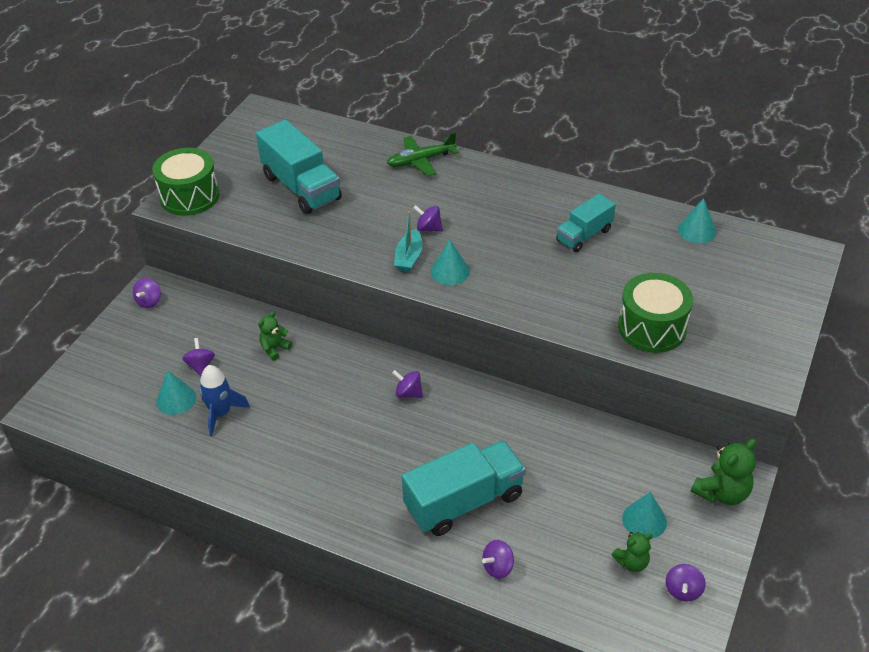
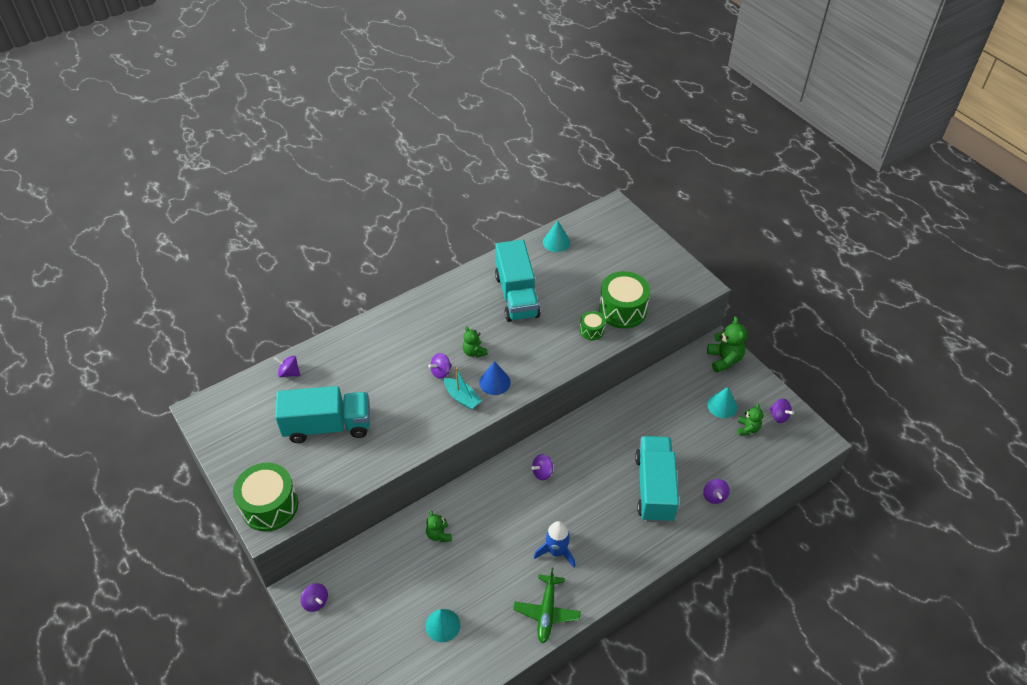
camera: 60 degrees left, 5 degrees up
(200, 366) = (419, 593): purple spinning top -> purple spinning top (289, 373)
(221, 413) = (480, 599): blue rocket -> blue rocket (556, 552)
(421, 160) = (363, 340): green plane -> green plane (547, 612)
(450, 271) = (494, 382): turquoise cone -> blue cone
(476, 239) = (474, 352): none -> green teddy bear
(584, 235) = (516, 296): turquoise truck -> turquoise truck, size x1.67
(594, 315) = (591, 330): none -> green drum

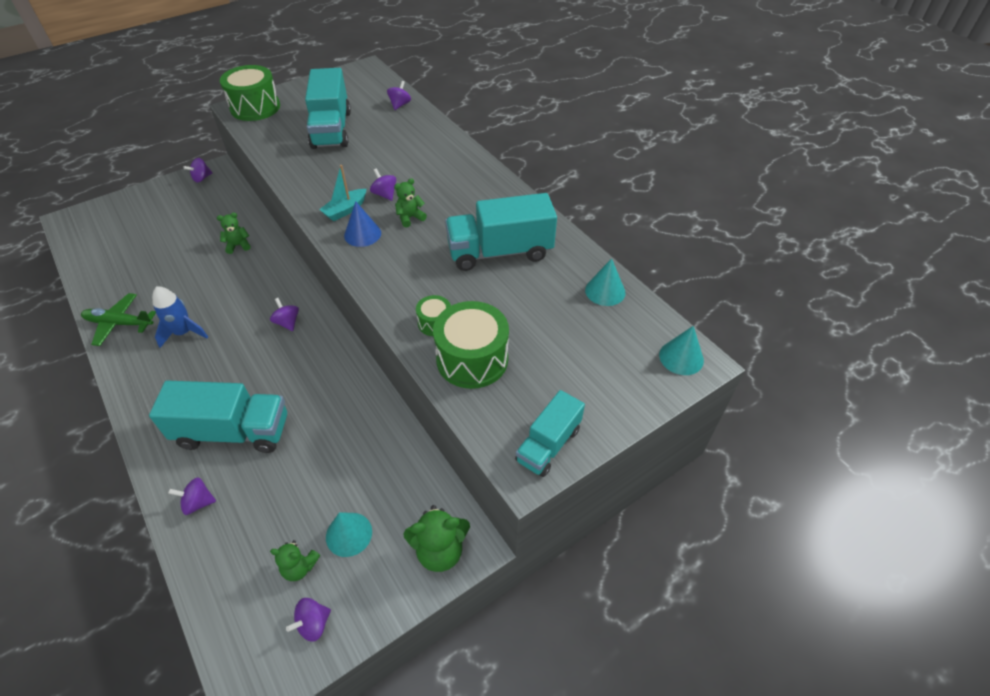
camera: 90 degrees right, 0 degrees up
(442, 625) = (143, 251): turquoise cone -> turquoise cone (681, 357)
(682, 275) = (548, 445): none -> turquoise truck

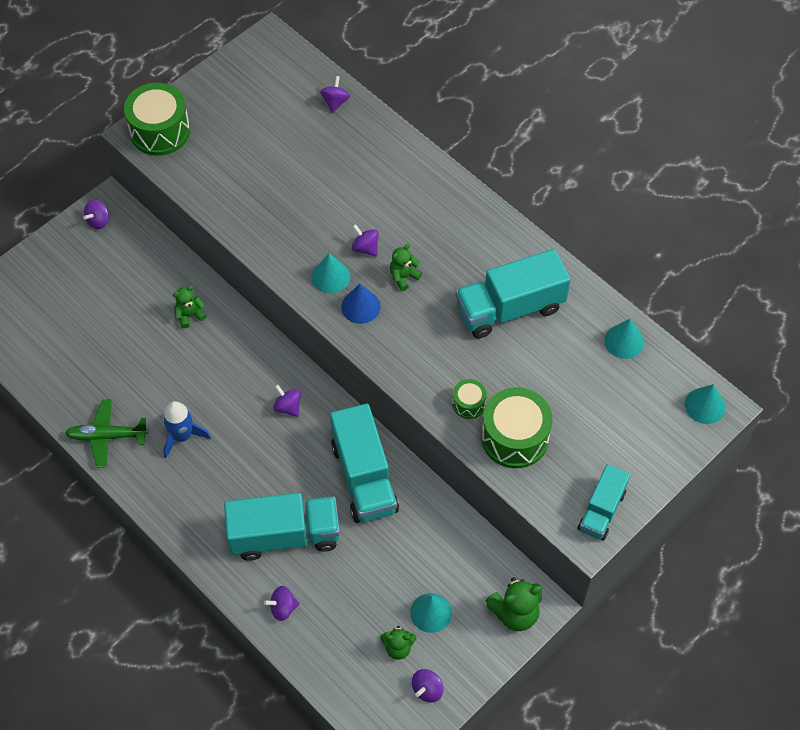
camera: 10 degrees left, 10 degrees up
(331, 129) = (268, 155): turquoise truck -> turquoise truck (364, 477)
(345, 210) = (330, 276): turquoise boat -> turquoise cone

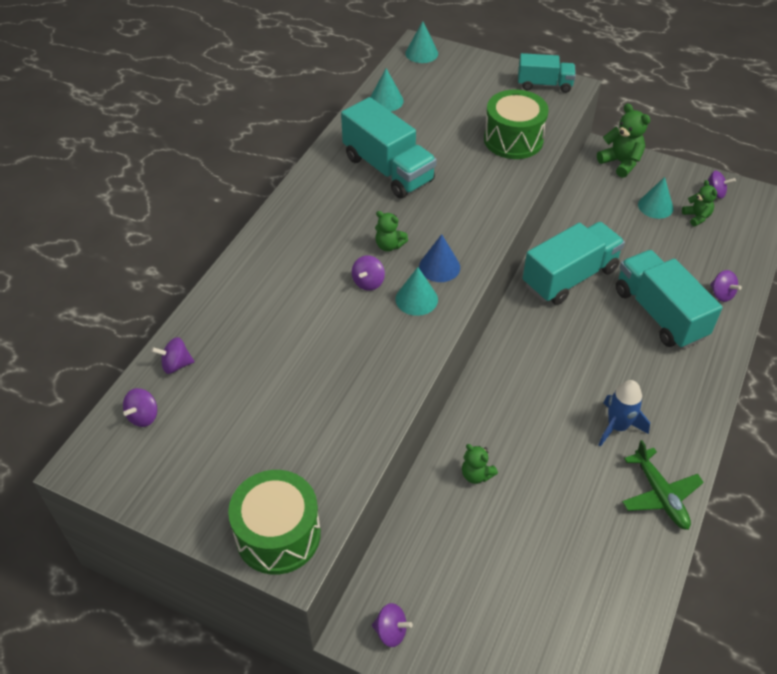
camera: 110 degrees left, 10 degrees down
(288, 407) = (534, 352): purple spinning top -> purple spinning top (143, 416)
(468, 404) = (499, 172): green drum -> none

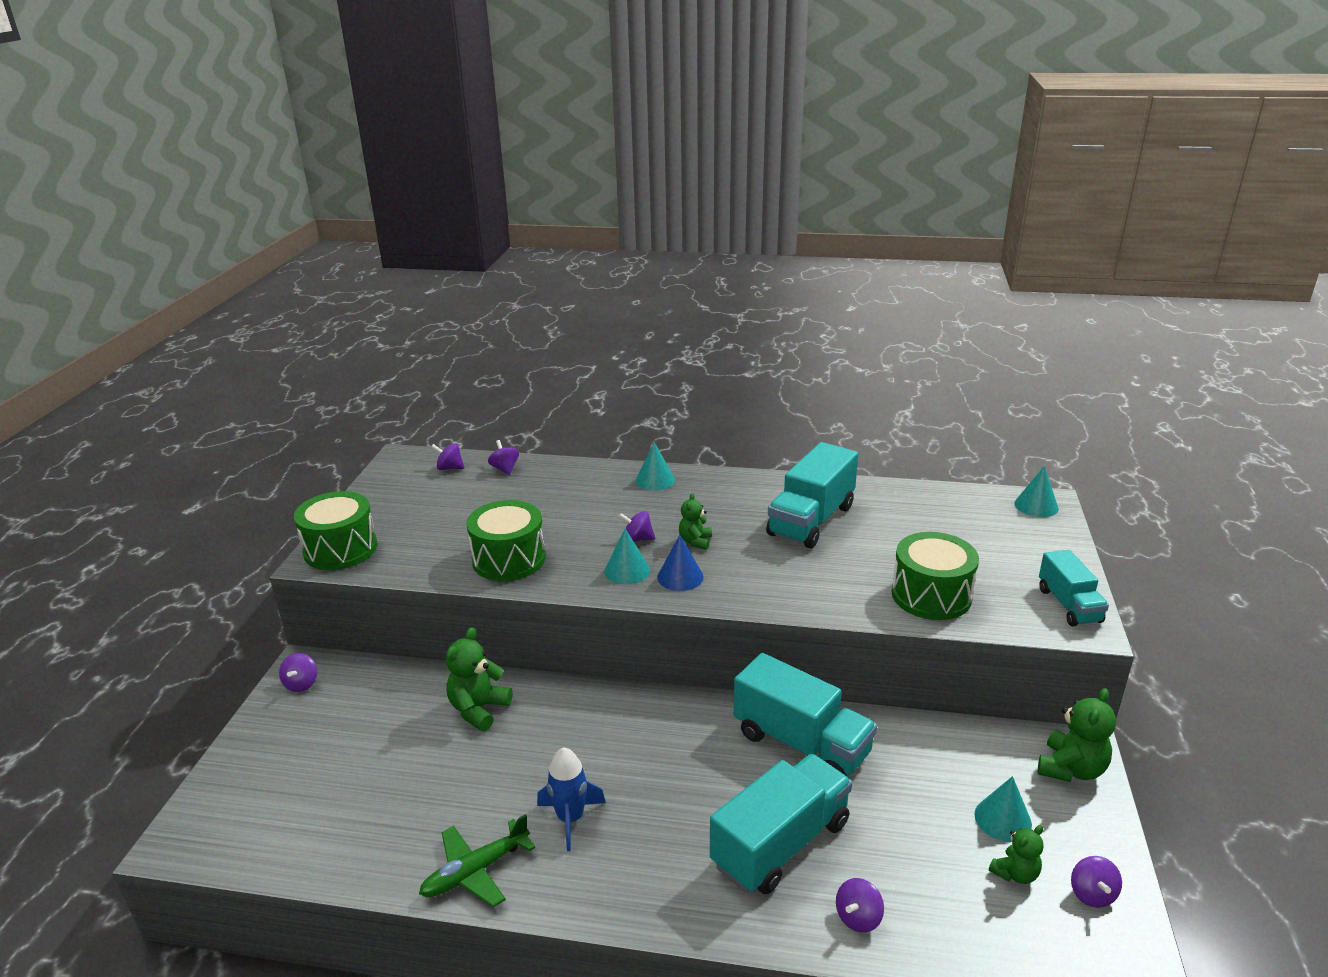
camera: 75 degrees right, 20 degrees down
(363, 382) = (509, 559): none -> green drum
(386, 101) = (924, 499): turquoise cone -> turquoise cone (655, 480)
(476, 474) = (478, 709): green teddy bear -> green teddy bear, size x1.61

